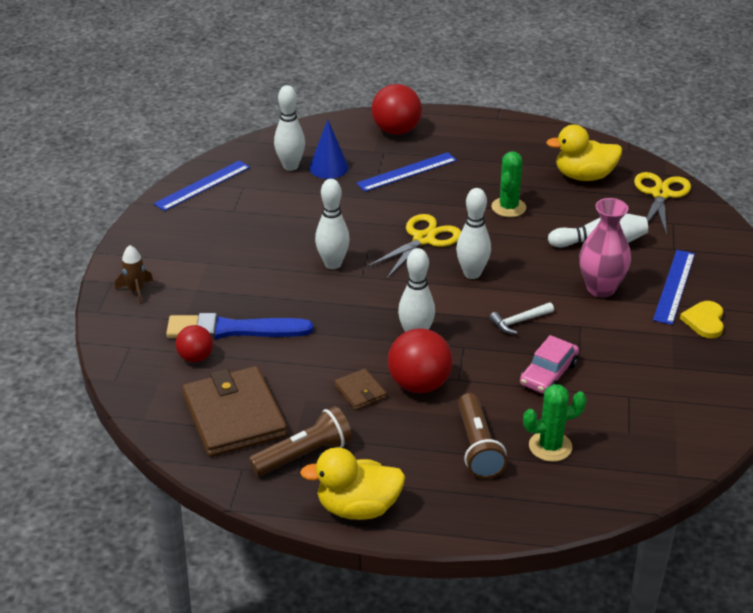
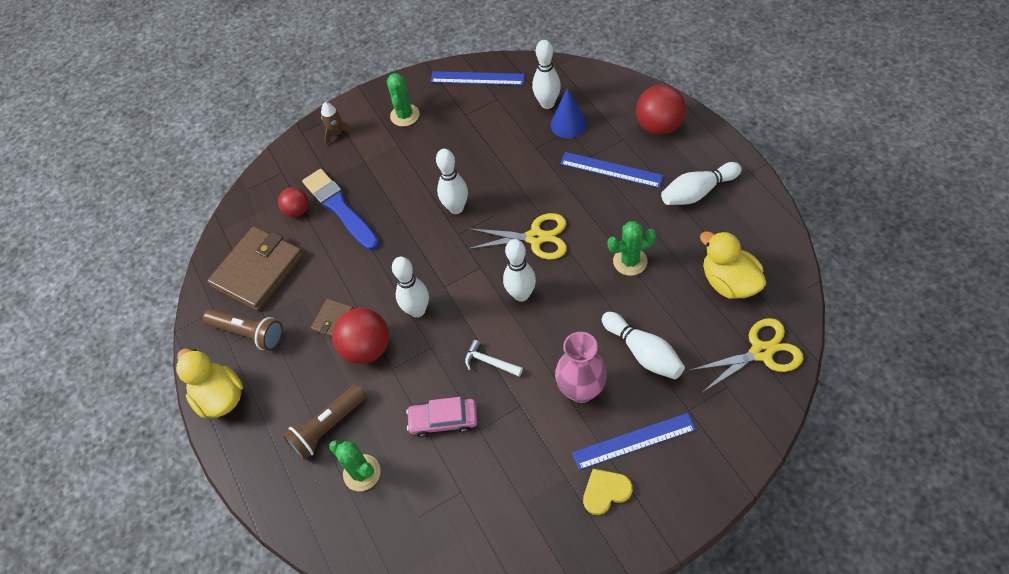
camera: 60 degrees right, 20 degrees up
(180, 242) = (405, 115): none -> green cactus
(484, 147) = (697, 192): none -> white bowling pin

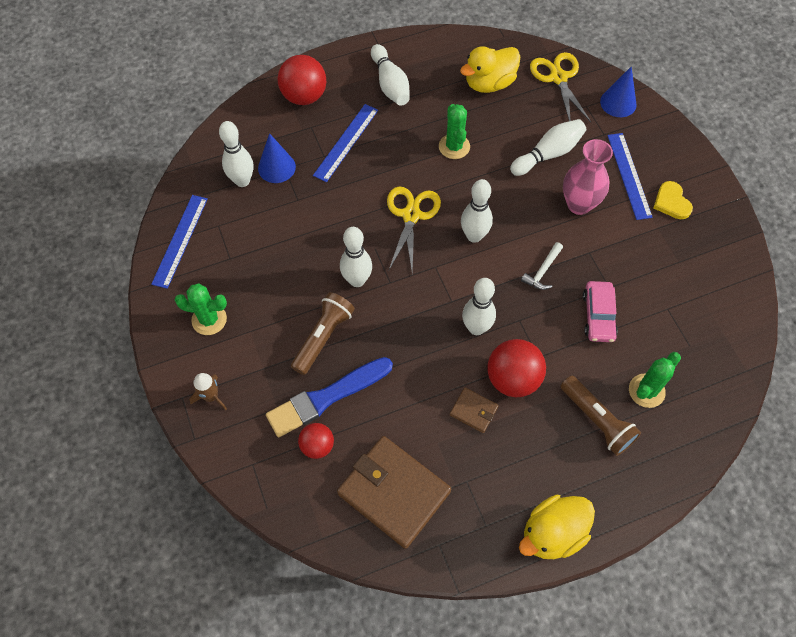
camera: 90 degrees left, 5 degrees up
(249, 333) = (476, 502): brown flashlight -> brown flashlight (323, 337)
(743, 422) = (618, 103): none -> blue cone

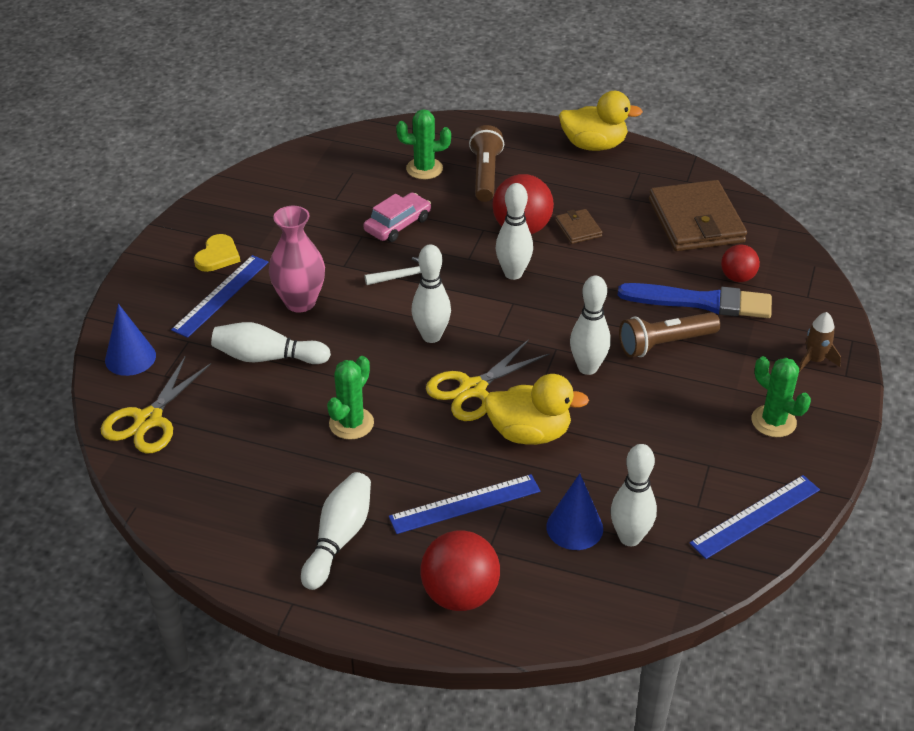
camera: 140 degrees left, 20 degrees down
(489, 83) = (227, 463): yellow duck -> yellow duck (529, 433)

